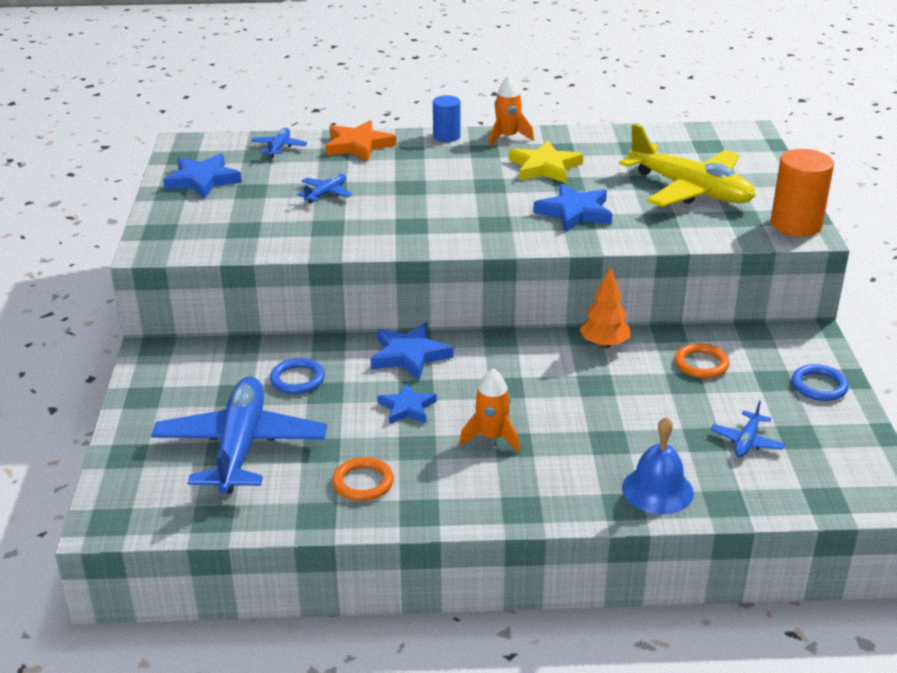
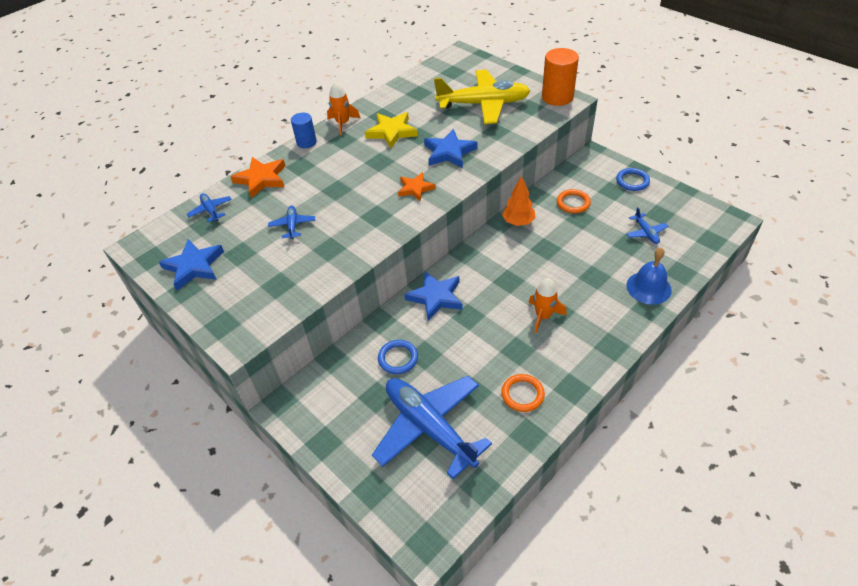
camera: 40 degrees left, 15 degrees up
(407, 408) = (480, 331): blue star -> none
(486, 224) = (415, 188): none -> orange star

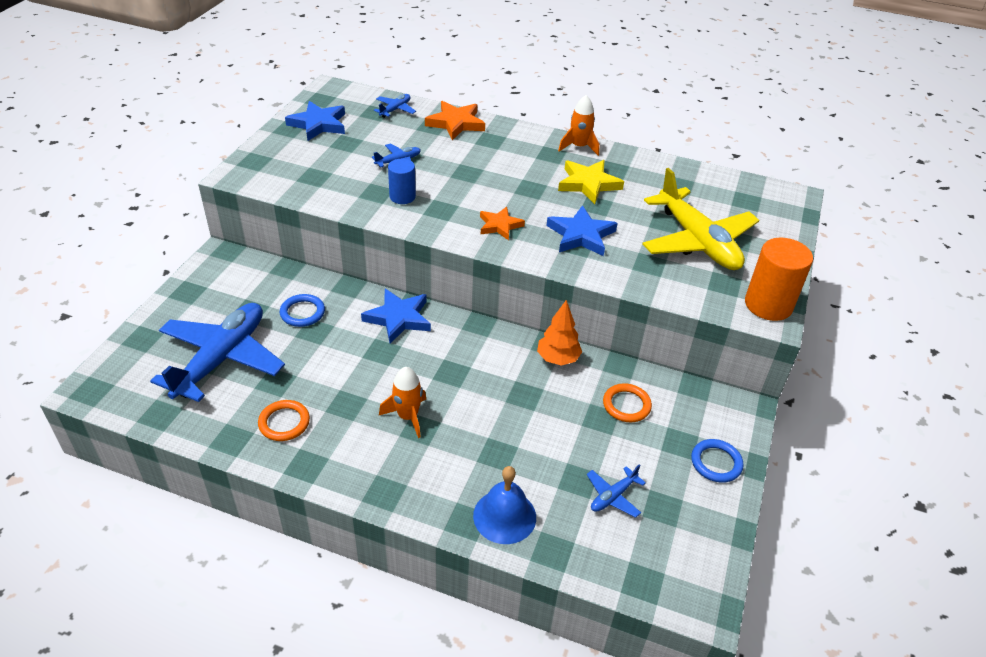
camera: 60 degrees right, 5 degrees down
(306, 142) = (530, 133): blue cylinder -> blue cylinder (402, 197)

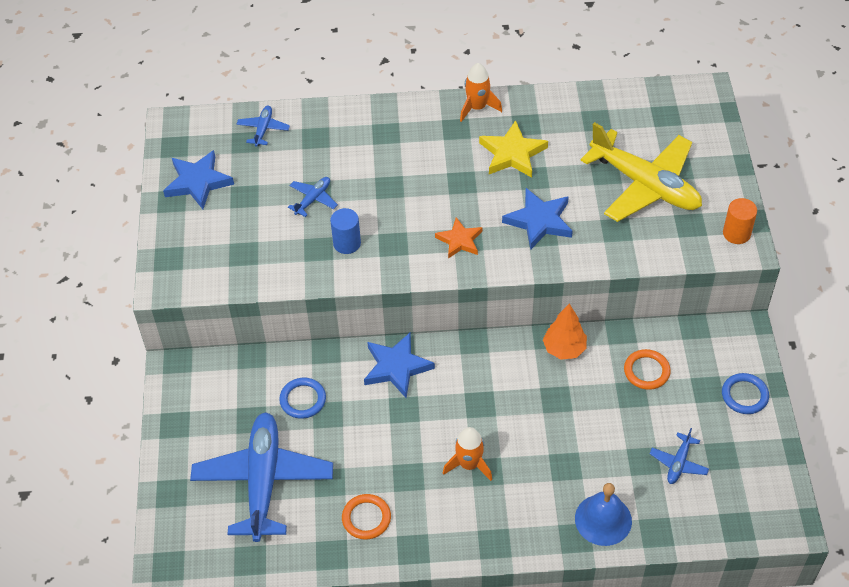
camera: 20 degrees left, 10 degrees up
(456, 123) = (337, 124): orange star -> none
(768, 305) = (736, 233): orange cylinder -> orange cylinder, size x0.61

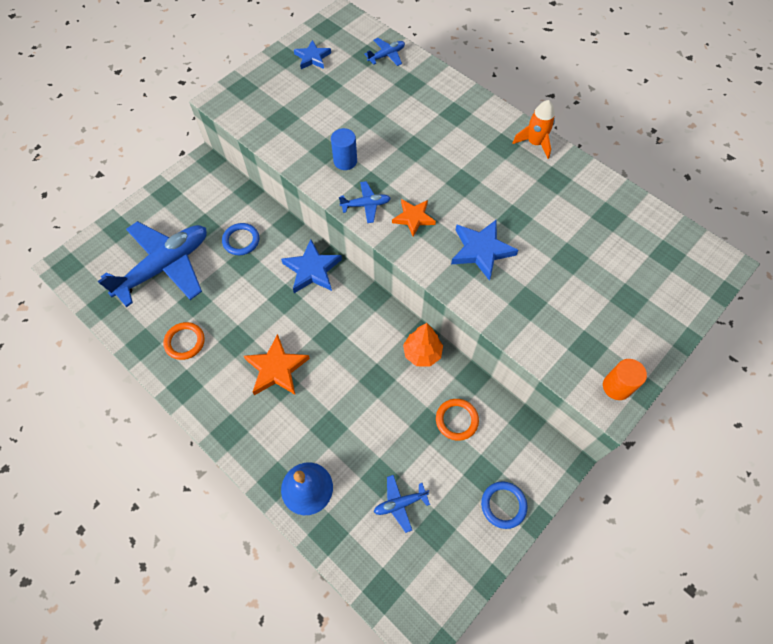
camera: 45 degrees right, 10 degrees up
(198, 182) = (312, 57): blue star -> blue star, size x0.67
(313, 199) = (360, 118): blue plane -> blue plane (366, 205)
(469, 464) = (276, 368): orange rocket -> orange star
(512, 153) = (520, 191): yellow star -> none
(645, 185) = (589, 290): yellow plane -> none

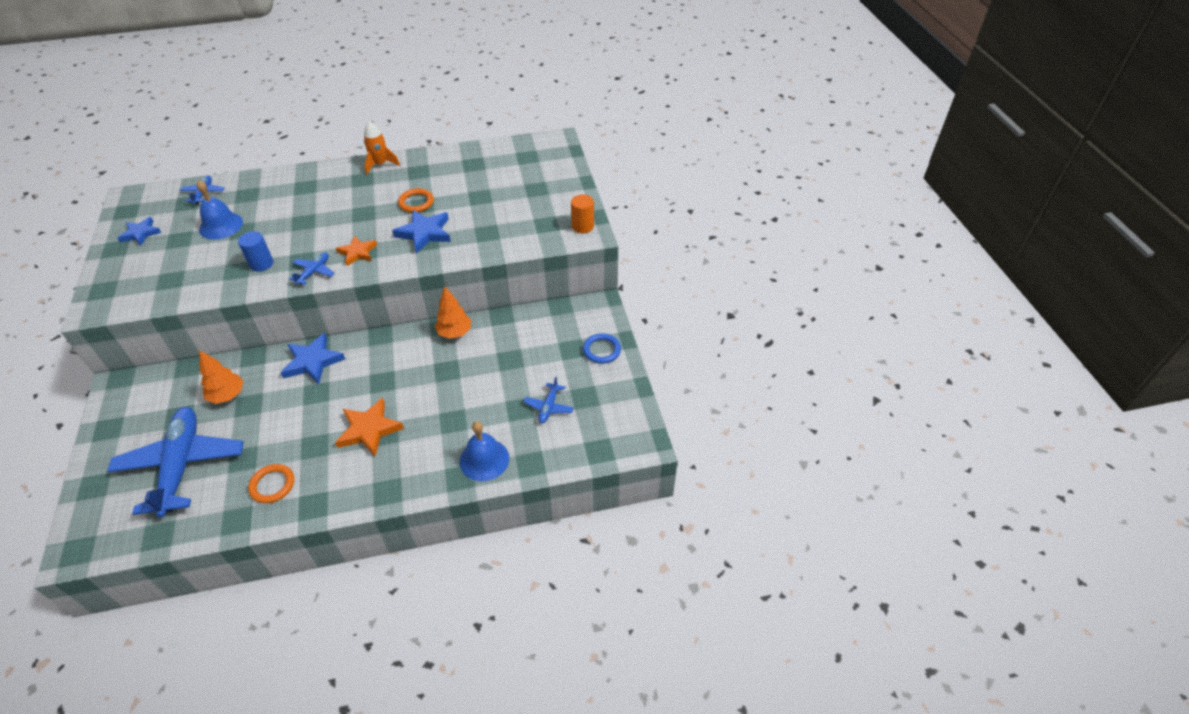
camera: 55 degrees left, 15 degrees down
(241, 240) = (227, 395): blue ring -> orange tree
(362, 98) = (221, 225): none -> blue bell
(456, 420) = (522, 341): orange ring -> orange ring (416, 202)

